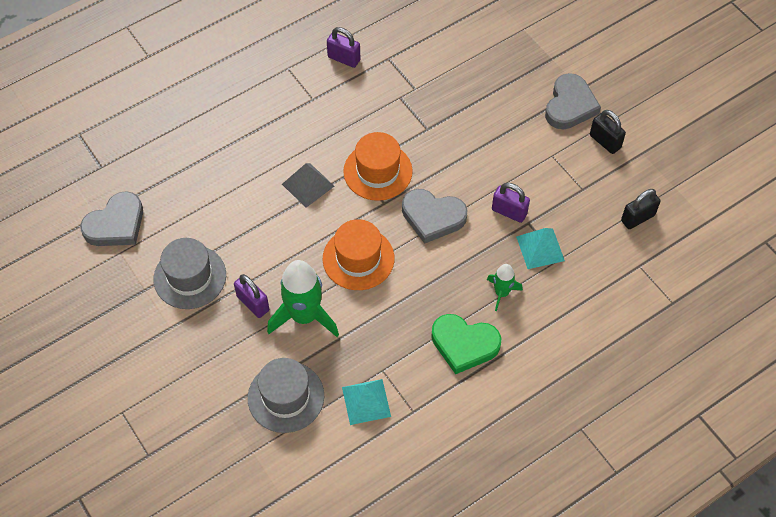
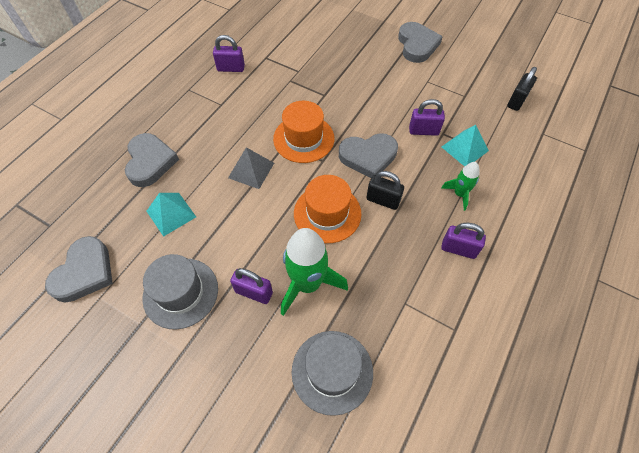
camera: 25 degrees left, 0 degrees up
(215, 138) = (150, 162): none -> grey heart
(366, 401) = (408, 340): turquoise pyramid -> turquoise pyramid (171, 213)
(464, 344) = (458, 249): green heart -> purple padlock
(605, 141) = (457, 59): black padlock -> black padlock (383, 200)

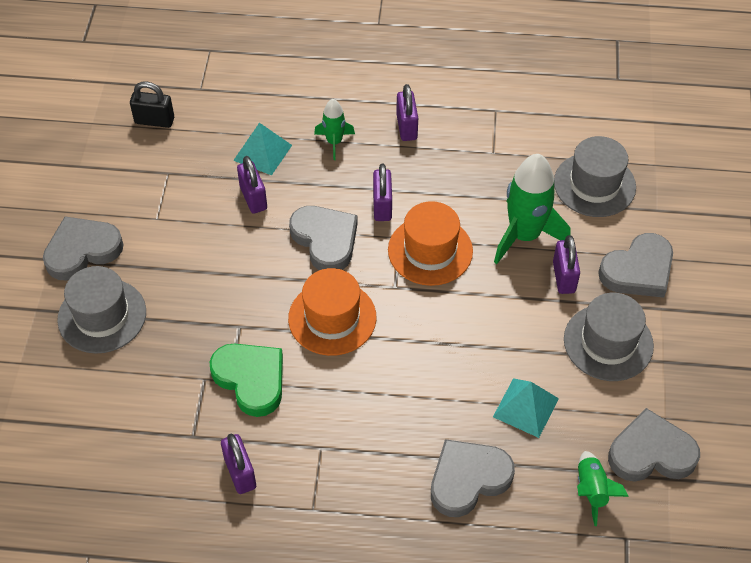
camera: 115 degrees left, 5 degrees down
(91, 222) = (592, 490): none -> green rocket
(226, 355) = (638, 270): none -> grey heart
(251, 170) = (414, 353): grey pyramid -> none
(284, 89) = (251, 379): none -> green heart
(365, 42) = (102, 316): none -> grey hat
(383, 200) = (382, 206): black padlock -> purple padlock

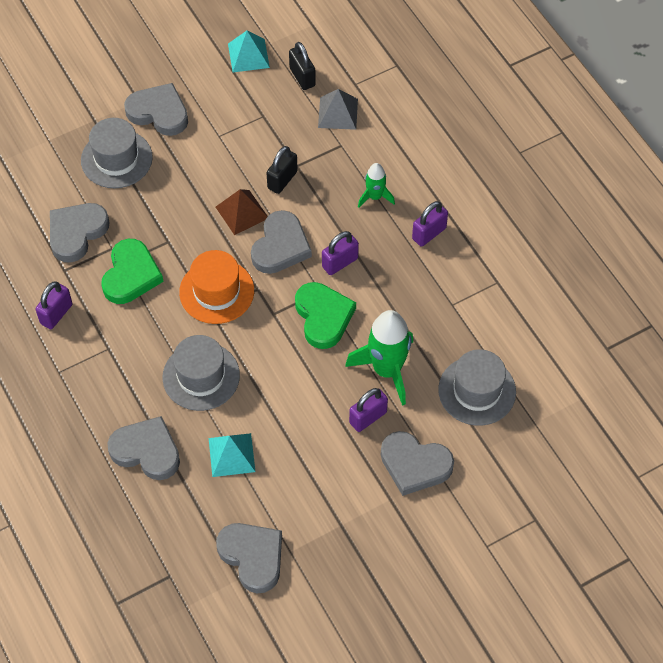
camera: 55 degrees right, 5 degrees up
(158, 400) = (76, 233): none -> grey heart
(219, 118) = (338, 113): none -> grey pyramid
(253, 198) = (282, 180): purple padlock -> black padlock
(260, 248) = (242, 212): none -> brown pyramid
(262, 152) = (328, 159): turquoise pyramid -> turquoise pyramid (248, 55)
(430, 250) = (323, 317): orange hat -> green heart
(592, 490) = (193, 534): green rocket -> none
(608, 342) = (329, 479): grey hat -> grey hat (201, 376)

